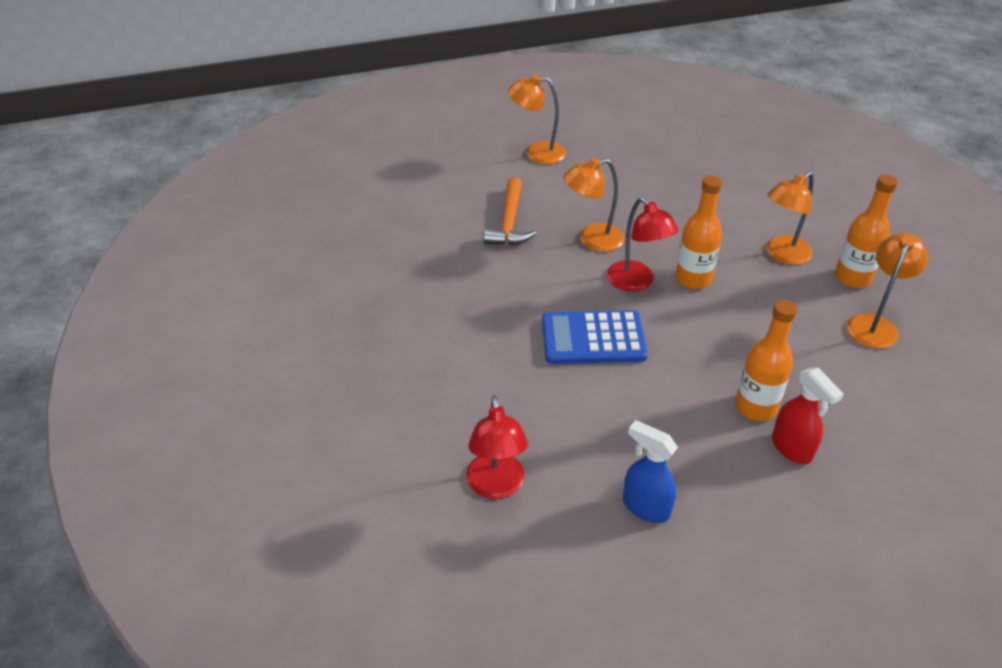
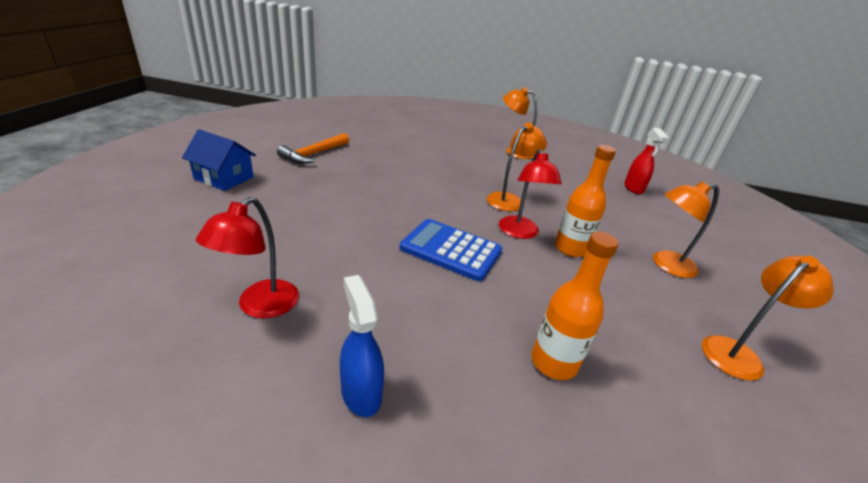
camera: 25 degrees right, 10 degrees down
(272, 369) = (224, 178): none -> blue house
(509, 222) = (460, 172): orange hammer -> orange hammer (314, 154)
(592, 240) = (509, 199): orange lamp -> orange lamp turned 120 degrees clockwise
(792, 448) = (565, 421): red spray bottle -> red spray bottle (633, 188)
(852, 278) = (731, 307): orange bottle -> none

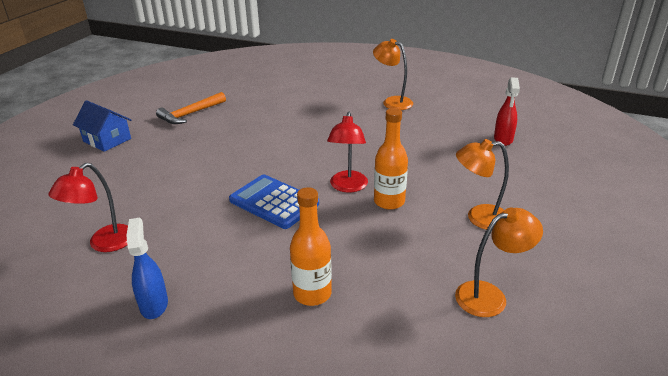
camera: 15 degrees right, 0 degrees up
(509, 199) = (356, 154): orange lamp -> none

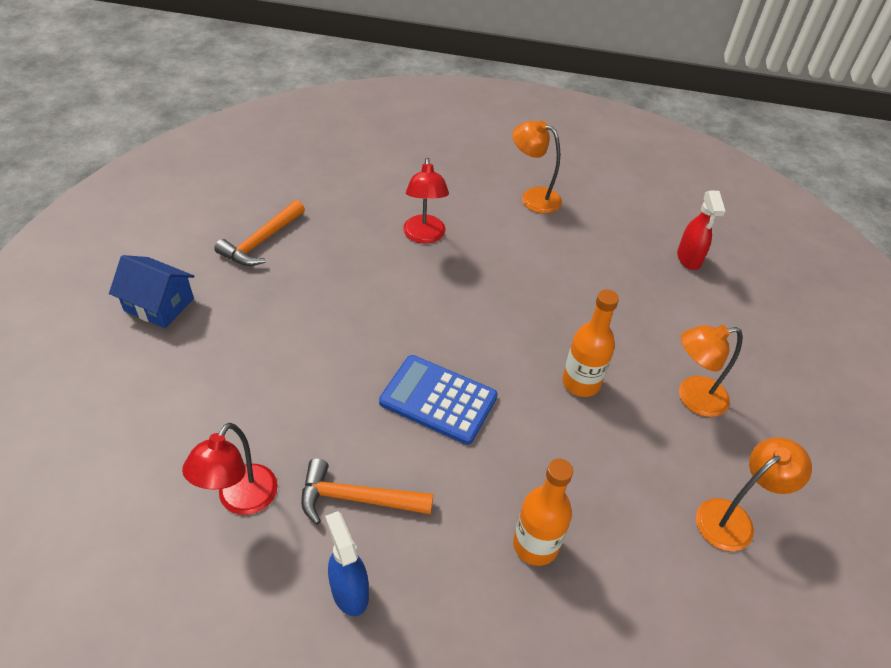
camera: 15 degrees left, 15 degrees up
(187, 251) = (357, 498): none -> orange hammer
(348, 187) = (523, 362): red lamp -> red lamp (424, 236)

